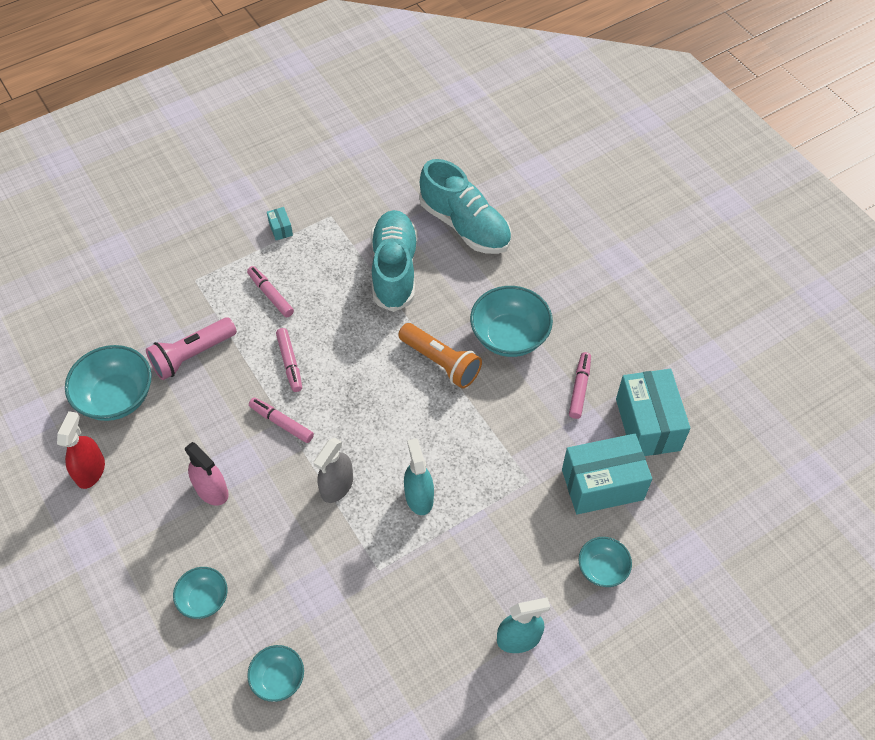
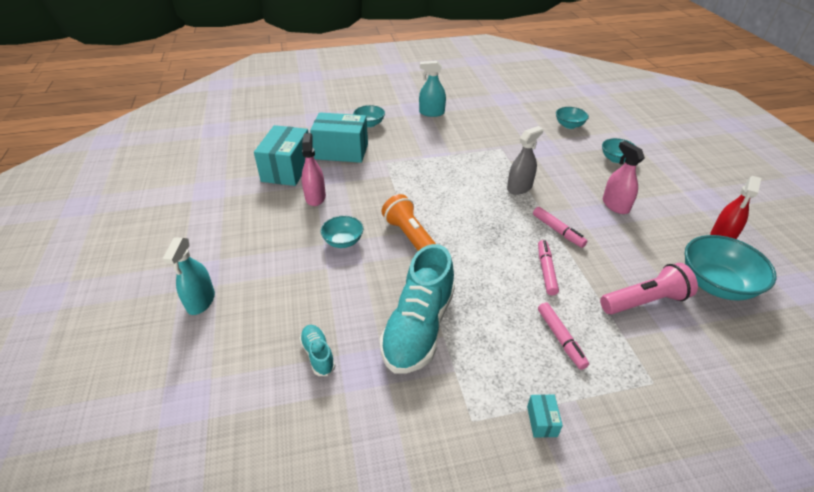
camera: 160 degrees left, 15 degrees down
(419, 497) = (463, 171): turquoise spray bottle -> turquoise spray bottle (201, 301)
(465, 225) = (318, 354): turquoise shoe -> turquoise shoe, size x0.45
(509, 336) = (343, 241): turquoise bowl -> turquoise bowl, size x0.57
(579, 388) = (315, 197): pink marker -> pink spray bottle

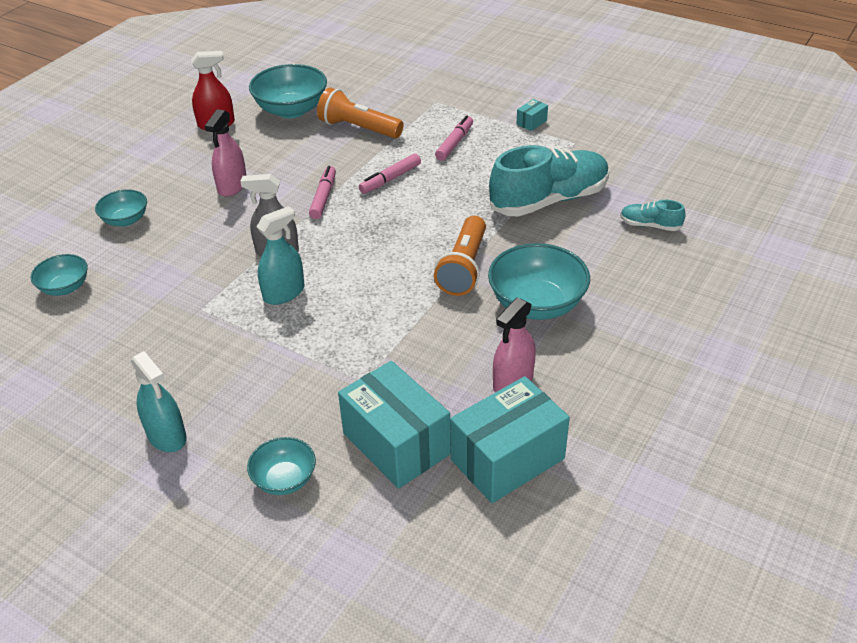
camera: 135 degrees left, 0 degrees up
(201, 301) = (736, 325): turquoise spray bottle -> turquoise spray bottle (284, 293)
(318, 354) = (650, 225): turquoise shoe -> turquoise shoe turned 90 degrees clockwise
(343, 241) = (536, 304): turquoise bowl -> turquoise bowl, size x1.75
(645, 301) = (358, 128): pink flashlight -> orange flashlight

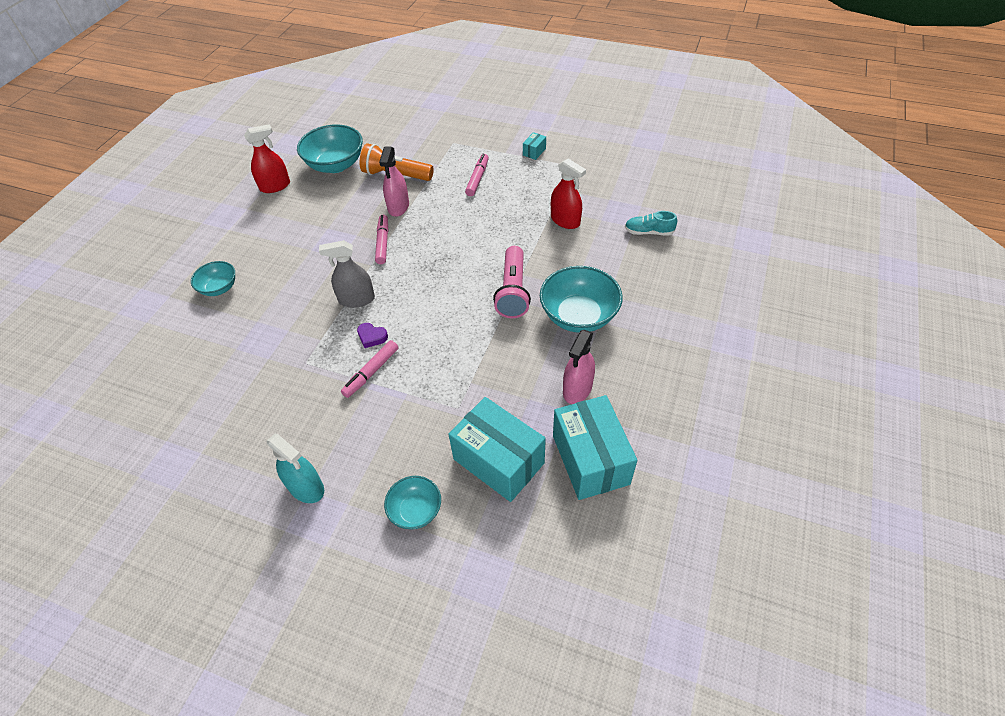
camera: 10 degrees left, 10 degrees up
(65, 287) = (182, 360): turquoise bowl -> none
(232, 186) = (303, 243): pink spray bottle -> pink spray bottle (398, 207)
(284, 293) = (372, 337): turquoise spray bottle -> purple heart
(390, 179) = (433, 218): pink marker -> pink marker (371, 372)
(464, 268) = (513, 291): orange flashlight -> pink flashlight
(507, 459) = (590, 459): turquoise box -> turquoise box turned 60 degrees counterclockwise
(549, 200) = (565, 220): turquoise shoe -> red spray bottle

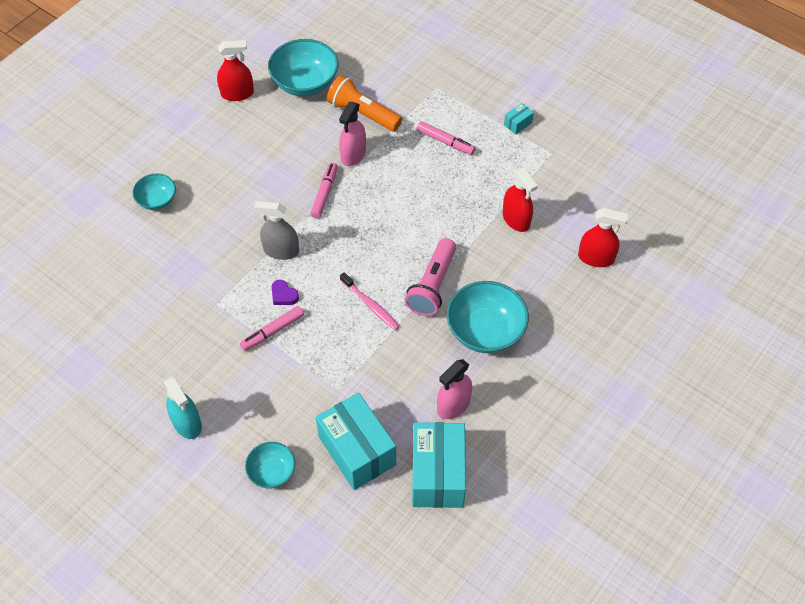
camera: 15 degrees right, 5 degrees up
(461, 323) = (370, 305): none -> pink toothbrush
(477, 178) = (445, 142): pink marker -> pink marker turned 90 degrees clockwise
(649, 232) = (596, 258): turquoise shoe -> red spray bottle

